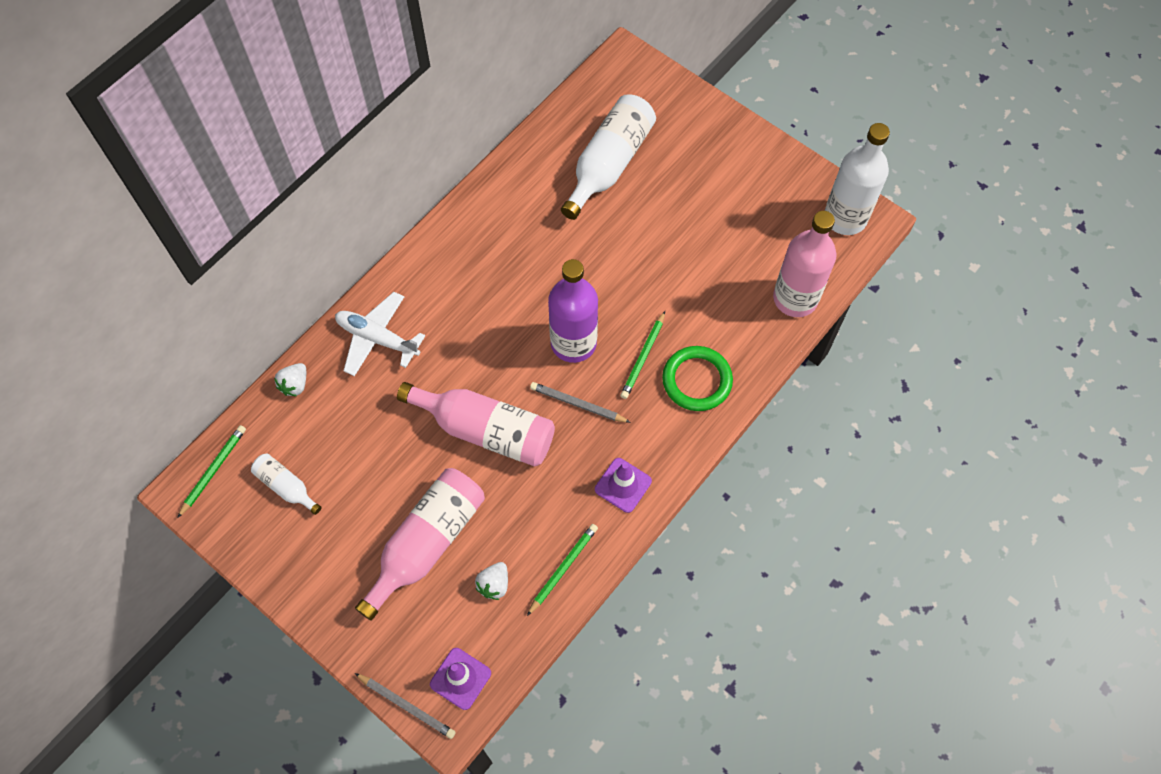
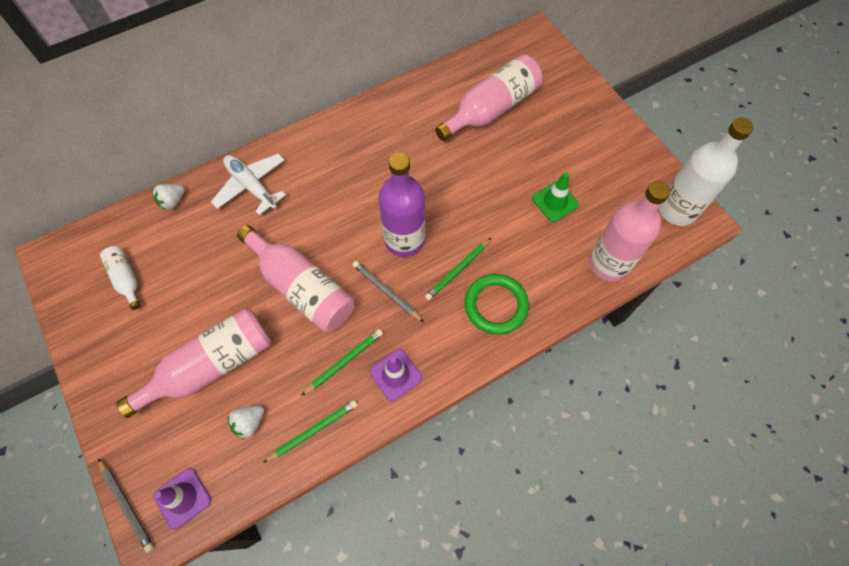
camera: 20 degrees right, 0 degrees up
(213, 470) = (79, 247): green pencil -> green pencil (344, 361)
(609, 164) = (491, 109): white bottle -> pink bottle
(716, 249) = (555, 201): none -> green traffic cone

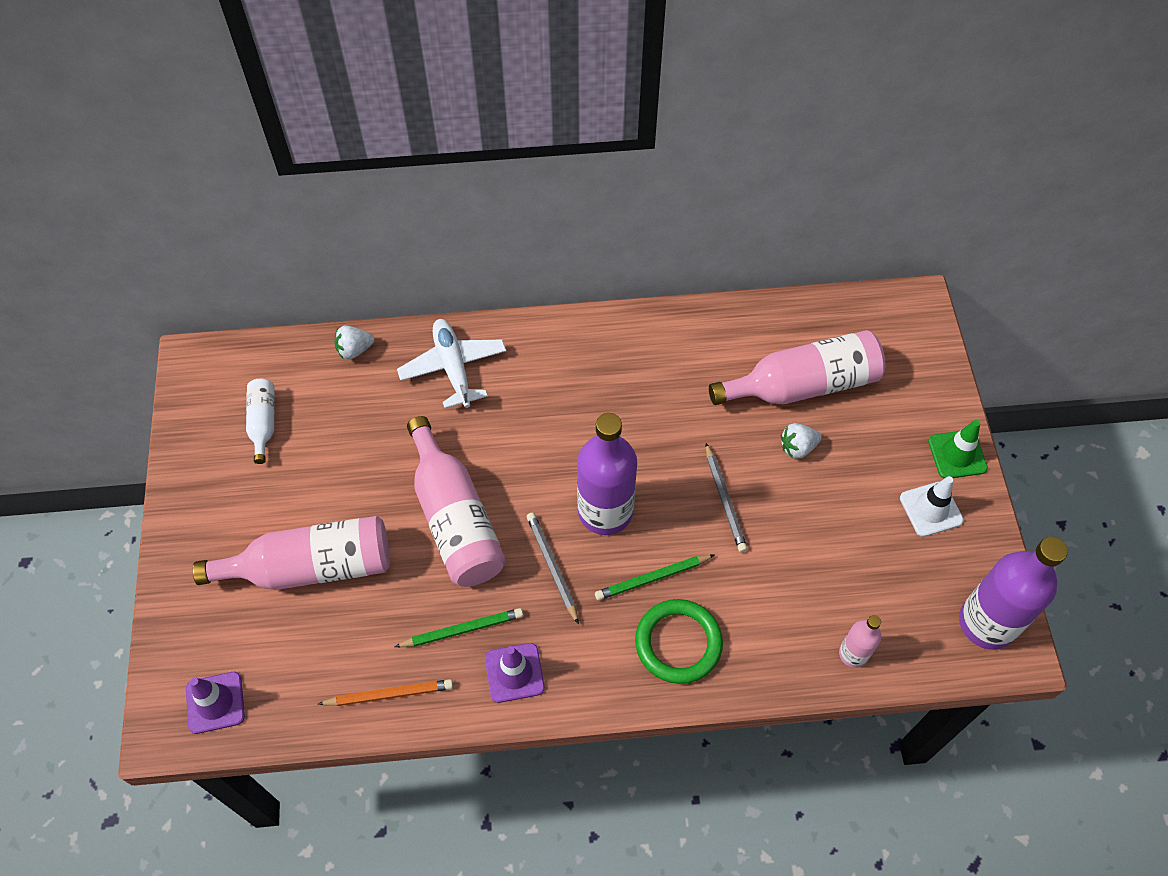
camera: 25 degrees right, 5 degrees down
(127, 505) = (155, 682): grey pencil -> grey pencil (724, 500)
(249, 423) = (323, 652): white strawberry -> white strawberry (797, 447)
(313, 430) = (389, 694): green pencil -> orange pencil
(555, 201) = (824, 543): green traffic cone -> green traffic cone (957, 454)
(608, 154) = (931, 509): none -> white traffic cone
(608, 263) = (853, 654): pink bottle -> pink bottle, size x0.51
(677, 210) = (986, 623): white bottle -> purple bottle

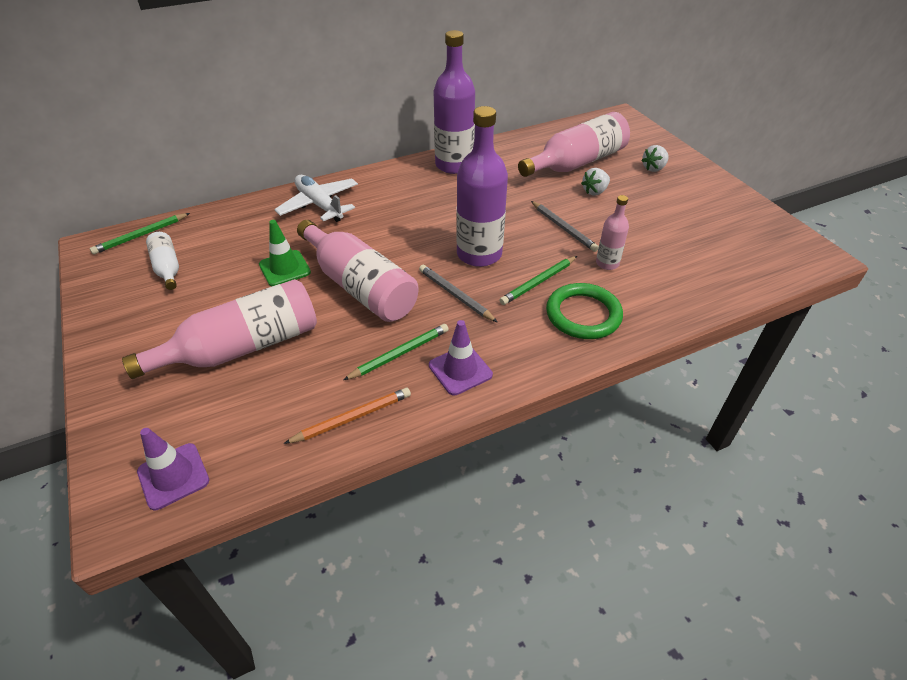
camera: 20 degrees left, 15 degrees down
(246, 360) = (141, 235): none -> green pencil
(354, 350) = (234, 212): white strawberry -> white strawberry (653, 168)
(853, 654) = (715, 286): pink bottle -> pink bottle (607, 263)
(931, 509) = (704, 201): white traffic cone -> none
(957, 454) = (699, 173): green traffic cone -> green traffic cone (284, 268)
(986, 623) = (789, 247): purple bottle -> purple bottle (454, 165)

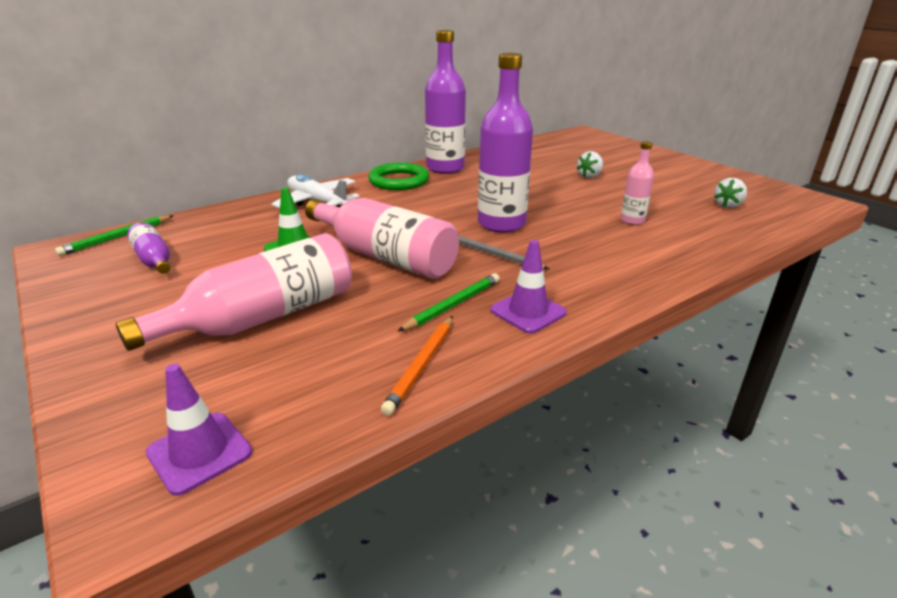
camera: 10 degrees left, 15 degrees down
(167, 268) = (154, 260): white bottle -> purple bottle
(352, 418) = (421, 366): orange pencil -> orange pencil turned 150 degrees clockwise
(538, 282) = (573, 238): green pencil -> none
(563, 228) = (575, 201): grey pencil -> none
(576, 163) = (561, 160): pink bottle -> none
(583, 315) = (632, 257): green ring -> green ring (399, 181)
(653, 168) = (633, 159): white strawberry -> white strawberry (727, 205)

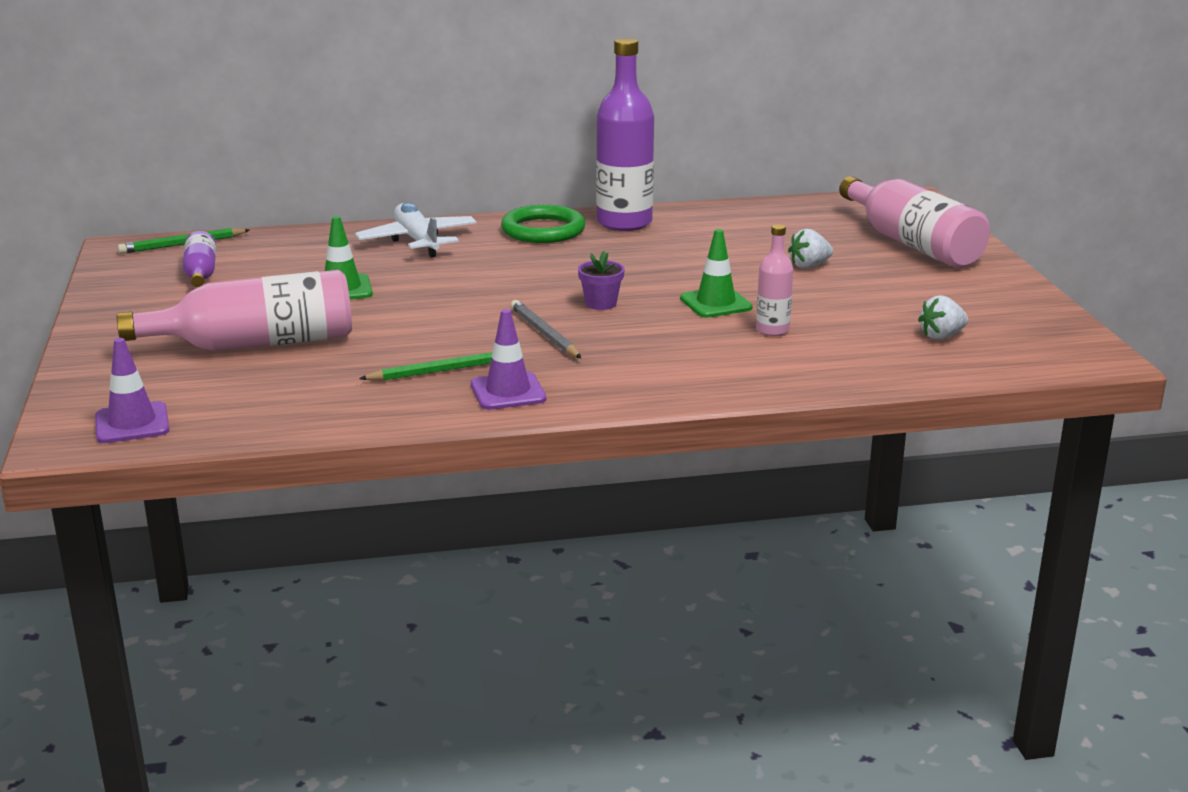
camera: 25 degrees right, 5 degrees down
(385, 256) = (426, 313): pink bottle -> pink bottle (912, 244)
(421, 366) = (354, 410): orange pencil -> none
(501, 224) = (601, 303): purple bottle -> purple flower pot
(572, 209) = (716, 303): none -> green traffic cone

